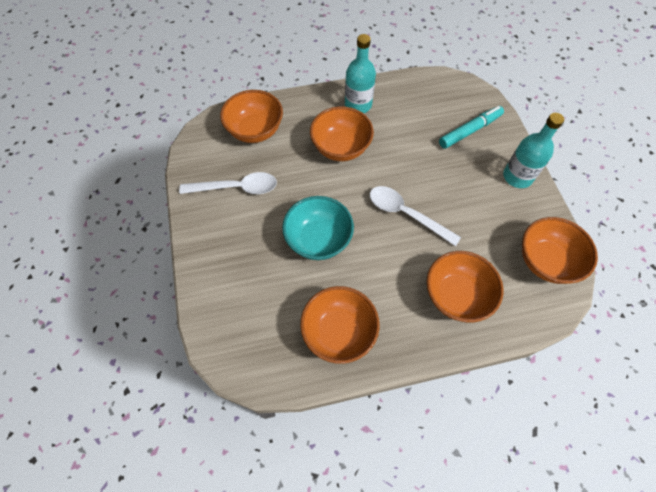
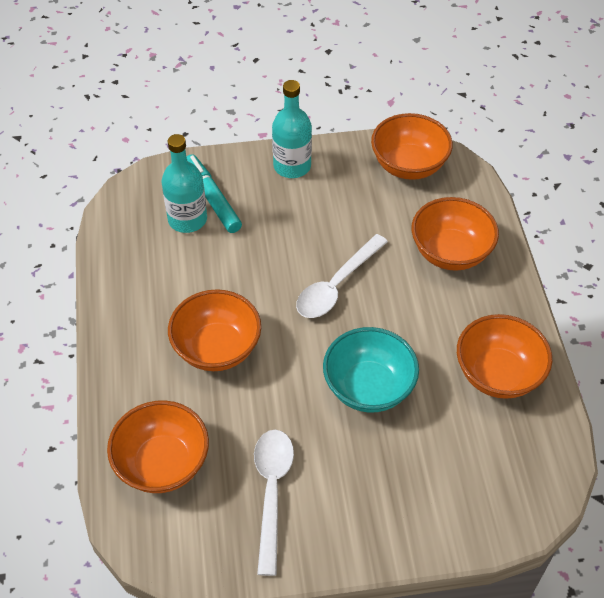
camera: 85 degrees left, 10 degrees down
(358, 104) = (138, 319): turquoise bottle -> turquoise bottle (187, 219)

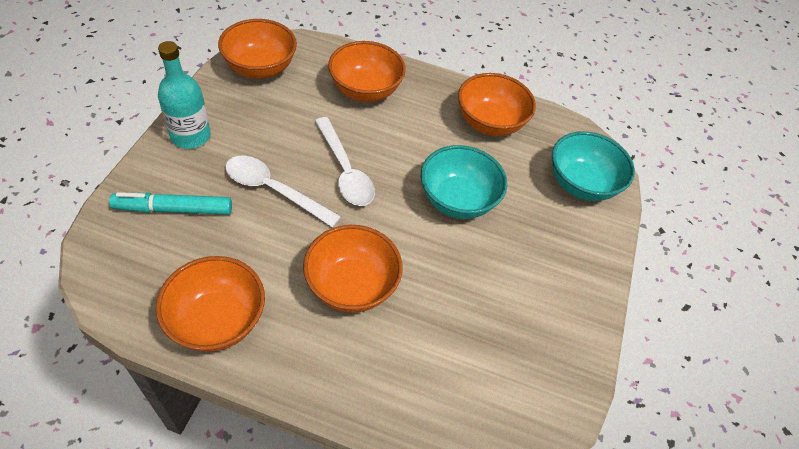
camera: 70 degrees left, 0 degrees up
(162, 463) = (451, 387): orange bowl -> orange bowl (217, 320)
(187, 219) = (181, 240): turquoise bottle -> none
(272, 492) = (521, 312): white spoon -> white spoon (274, 190)
(479, 494) = (581, 184): none -> turquoise bowl

